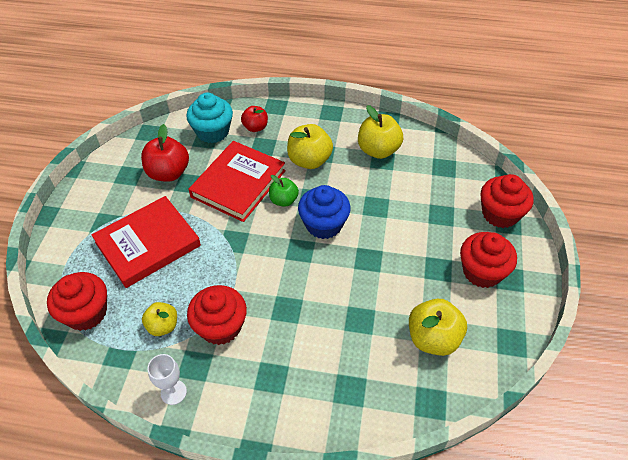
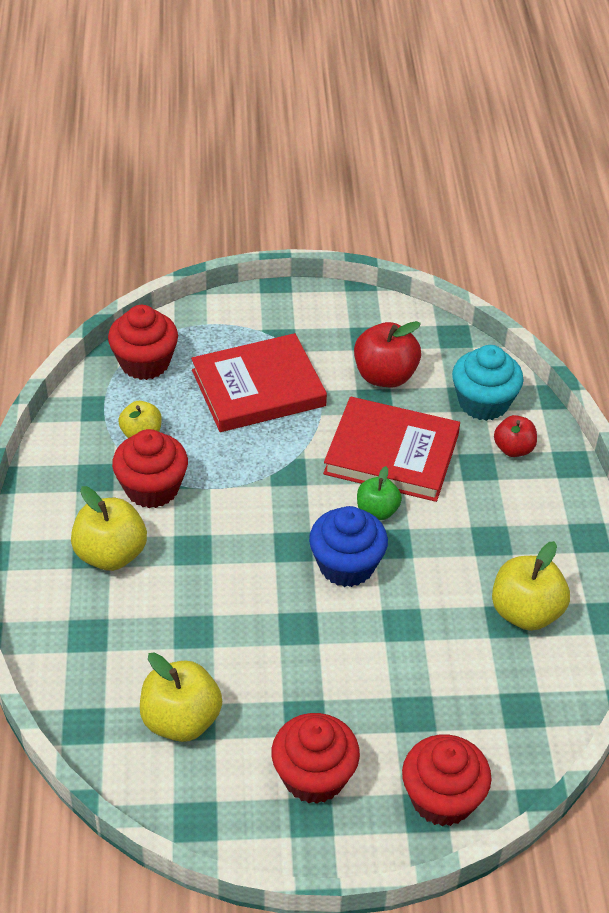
camera: 75 degrees right, 5 degrees down
(148, 244) = (258, 388): red book -> red book turned 60 degrees counterclockwise
(173, 392) = (57, 466): white goblet -> none
(309, 160) = (468, 527): yellow apple -> yellow apple (111, 554)

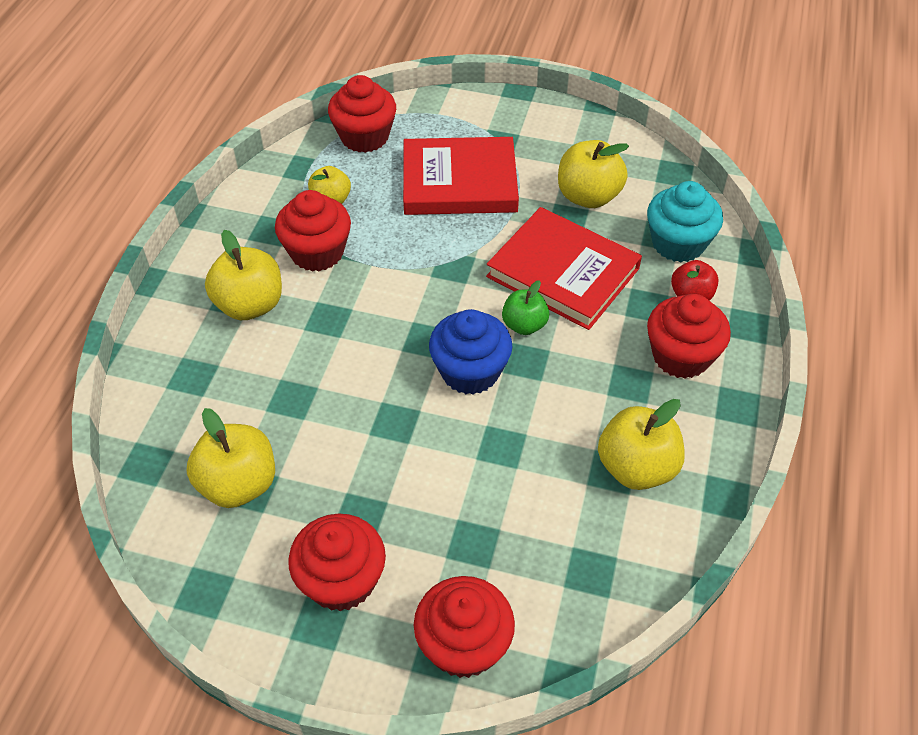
camera: 20 degrees right, 5 degrees up
(385, 376) = (588, 196): red apple -> yellow apple
(525, 505) = (681, 356): none -> red cupcake

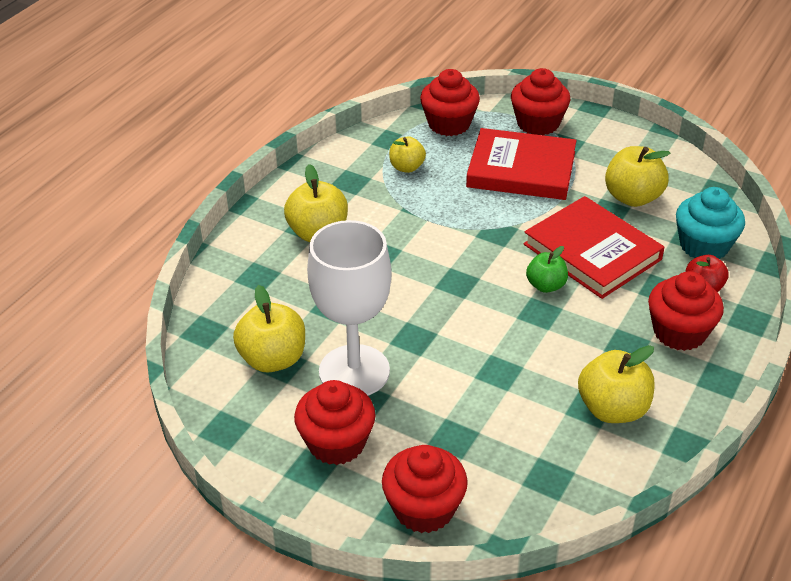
camera: 15 degrees right, 10 degrees down
(317, 252) = (384, 203): red cupcake -> red cupcake (538, 123)
(338, 480) = (354, 371): none -> white goblet
(470, 371) = (488, 312): blue cupcake -> none

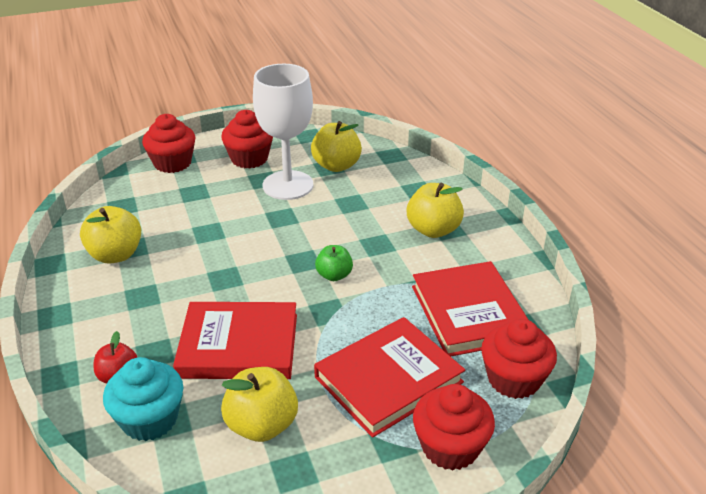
camera: 130 degrees right, 5 degrees down
(407, 167) = (469, 313): yellow apple -> red book
(546, 285) = (242, 297): green apple -> green apple (334, 275)
(679, 332) = (110, 328): red cupcake -> none

